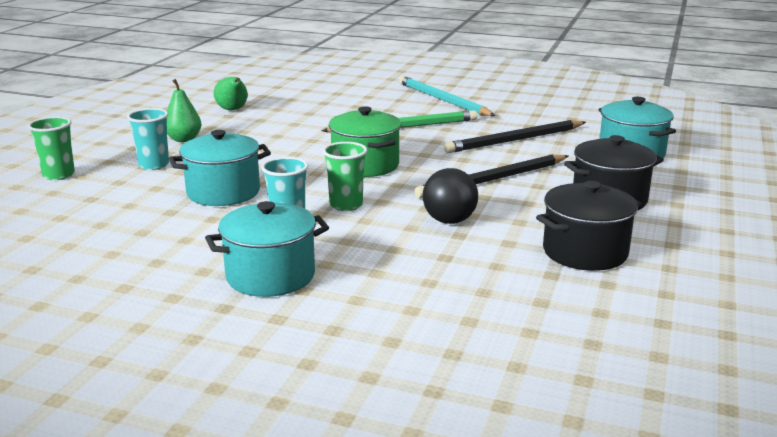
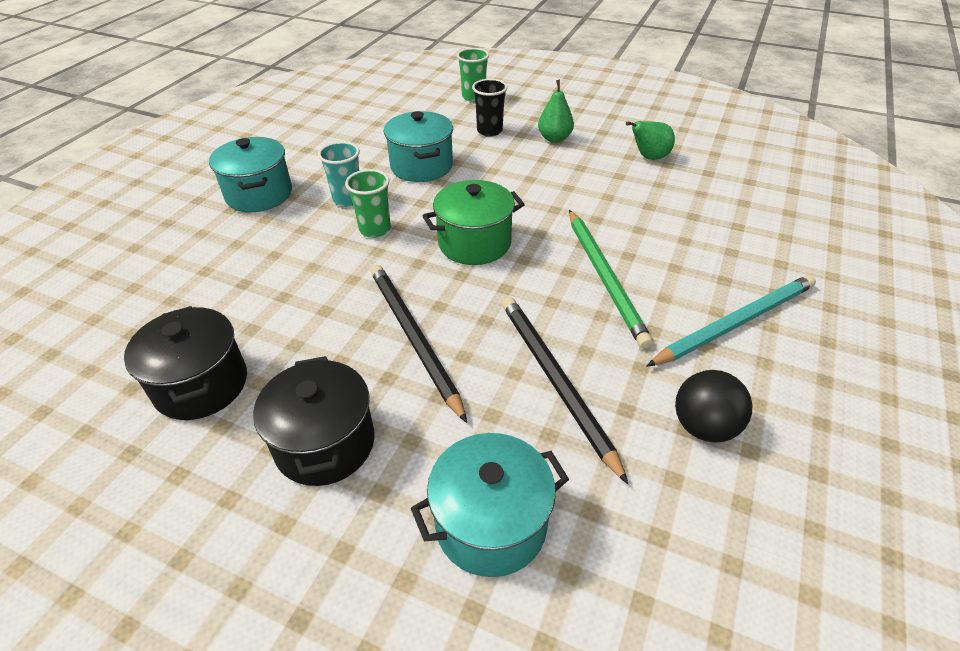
camera: 95 degrees right, 20 degrees up
(154, 165) = (489, 131): turquoise cup -> black cup
(449, 221) = (316, 292): black ball -> black ball (704, 426)

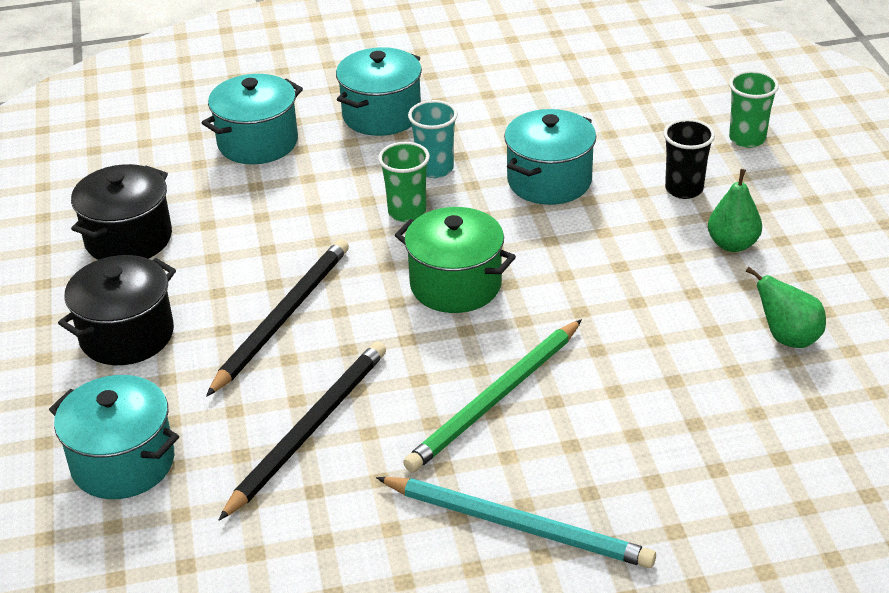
camera: 55 degrees right, 5 degrees down
(196, 260) = (258, 143): none -> turquoise pot
(704, 426) = (336, 551): black ball -> none

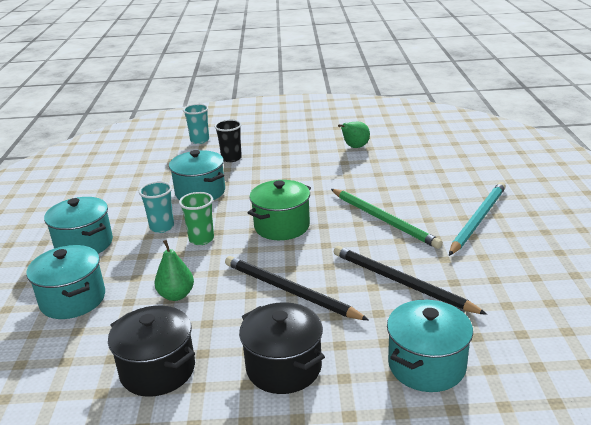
camera: 80 degrees left, 10 degrees down
(732, 244) = (282, 152): green pear -> green pear (176, 295)
(747, 139) = (199, 140): green cup -> turquoise cup

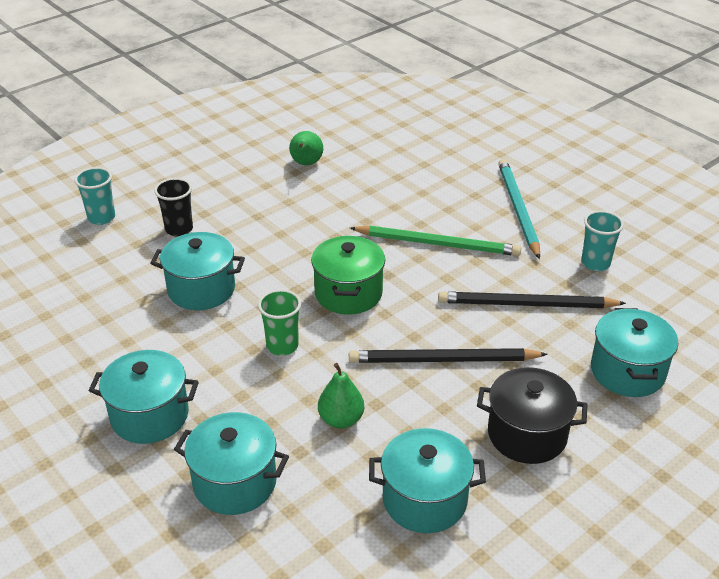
camera: 40 degrees left, 10 degrees up
(157, 370) = (424, 500): black pot -> turquoise pot
(162, 227) = (216, 352): turquoise cup -> turquoise cup (595, 263)

